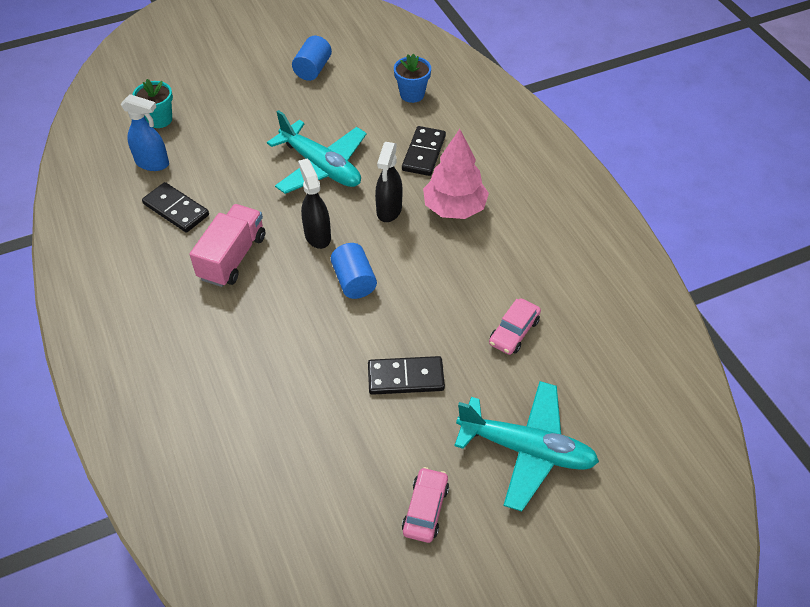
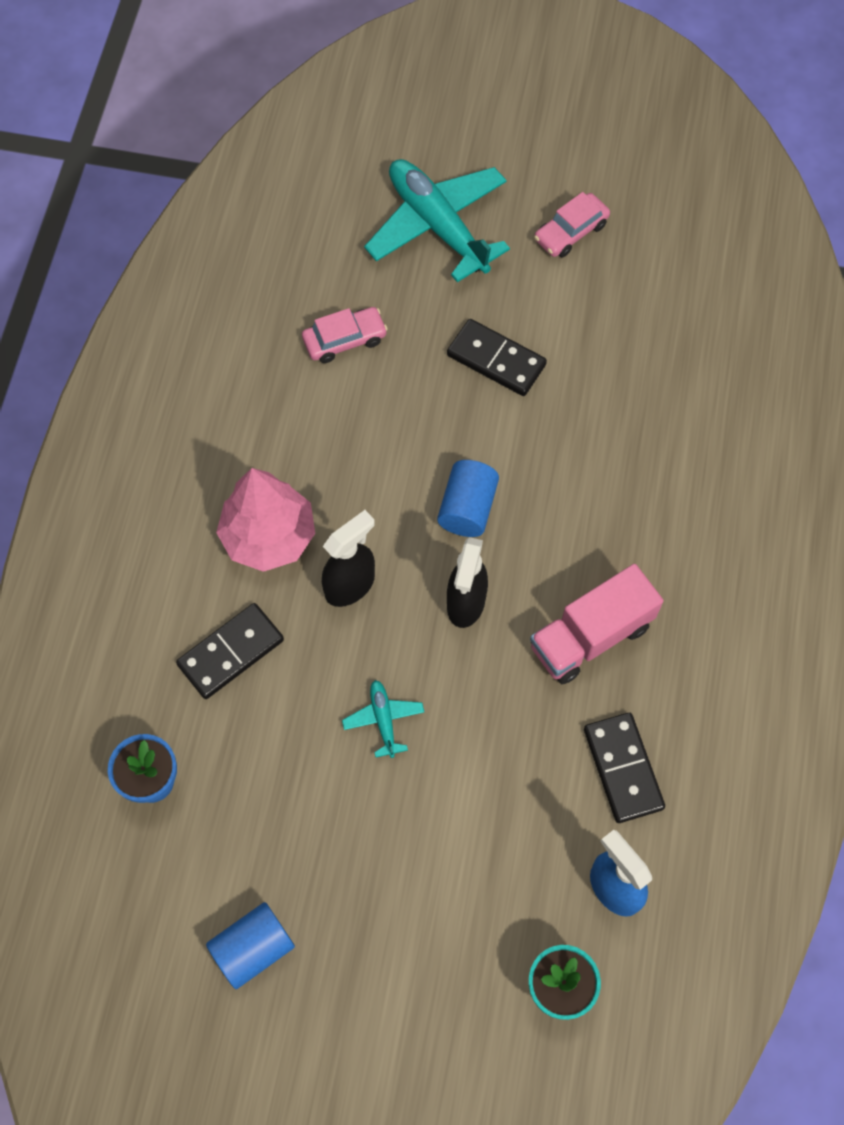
camera: 145 degrees left, 15 degrees up
(321, 167) = (383, 720): turquoise plane -> turquoise plane, size x0.44

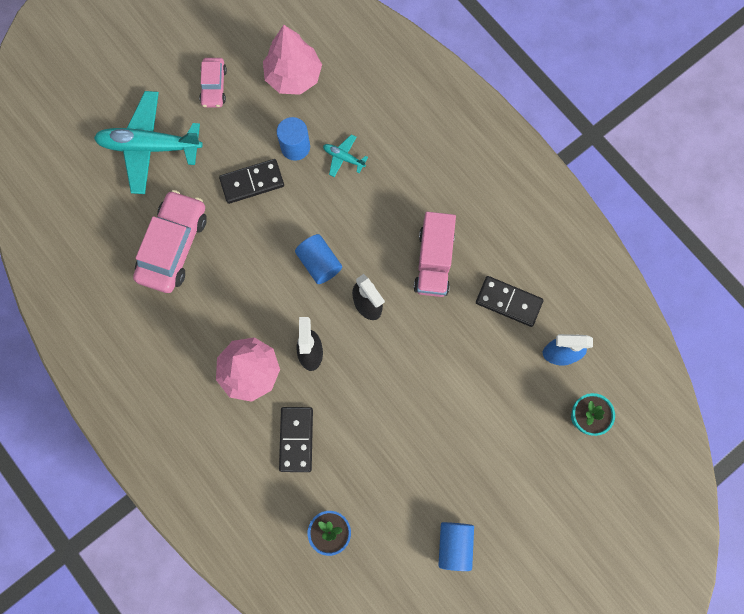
camera: 50 degrees left, 10 degrees up
(345, 340) = (173, 246): pink car -> pink car, size x1.82
(383, 720) = (393, 392): turquoise plane -> turquoise plane (343, 158)
(583, 371) = (295, 147): none -> blue cylinder
(666, 301) = (293, 76): none -> pink tree

